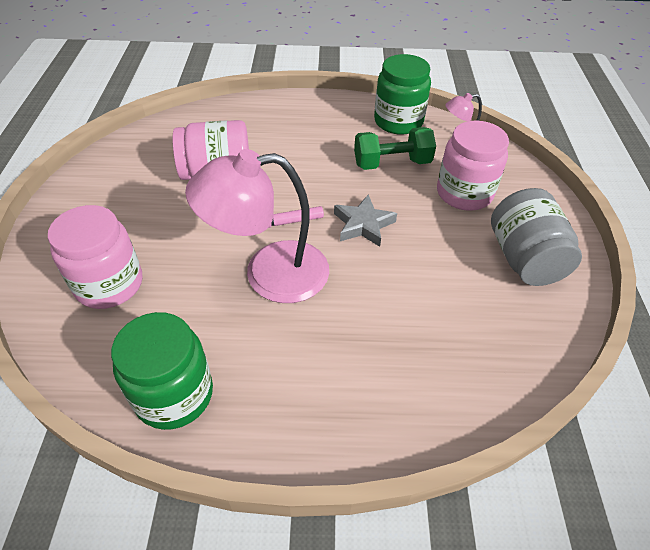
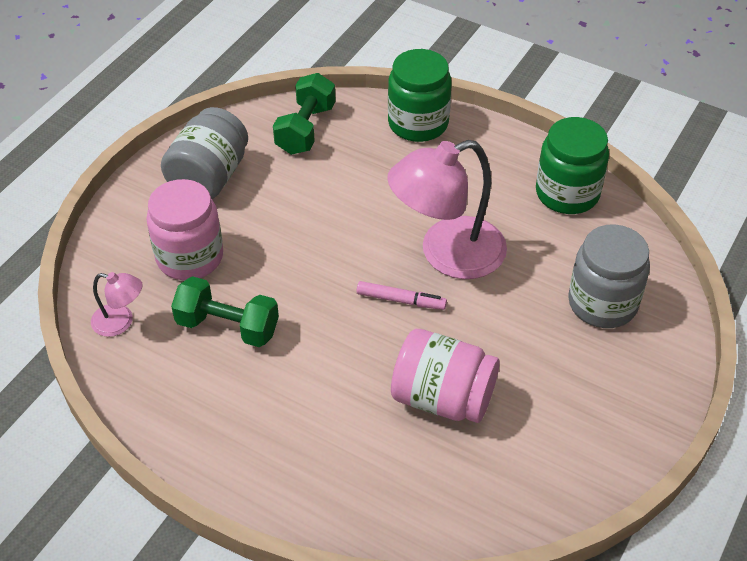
camera: 150 degrees left, 0 degrees up
(109, 284) = (602, 303): pink jar -> grey jar
(269, 273) = (447, 254): pink lamp -> pink lamp turned 135 degrees clockwise
(363, 224) = (323, 266): grey star -> none
(398, 121) = (157, 389): green jar -> green jar (418, 123)
(499, 350) = (305, 129): none -> green dumbbell

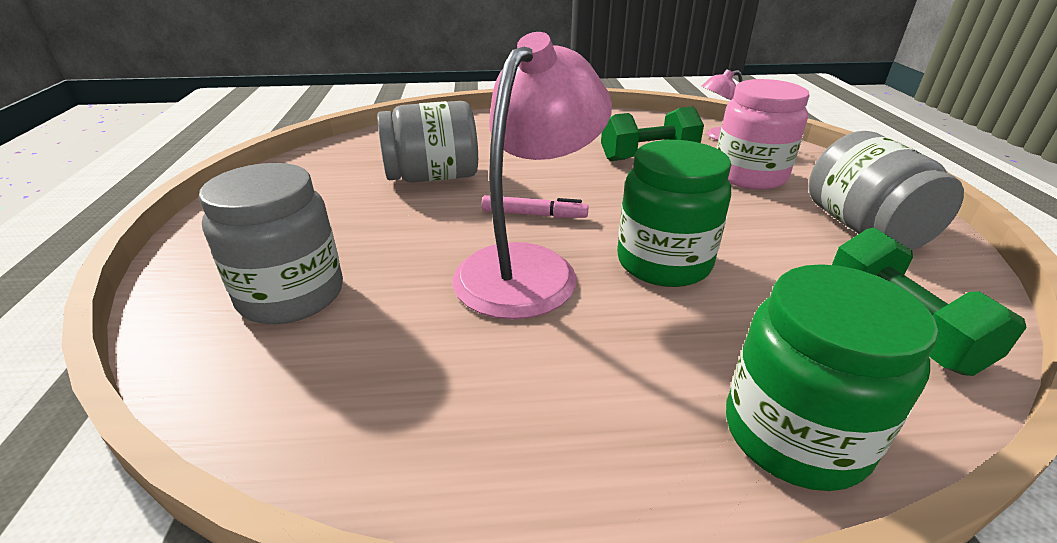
camera: 145 degrees right, 15 degrees down
(401, 300) = (534, 215): pink marker -> pink marker turned 150 degrees counterclockwise
(442, 398) = (433, 177): pink jar -> grey jar
(567, 193) = (411, 433): green jar -> green jar (663, 262)

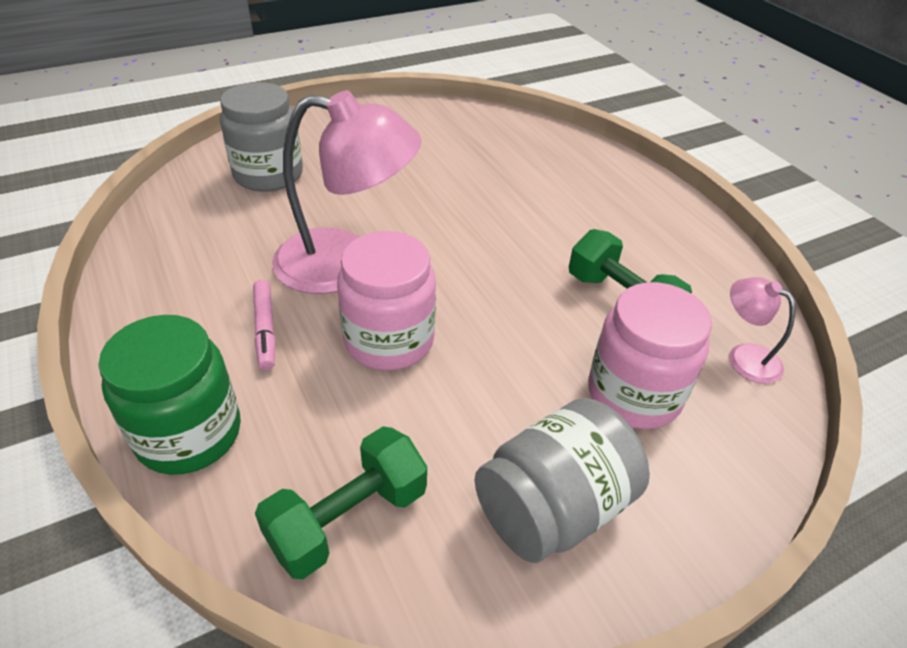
camera: 65 degrees right, 10 degrees up
(433, 177) = (464, 177): grey jar -> none
(534, 215) = (431, 248): pink marker -> pink marker (265, 329)
(663, 262) = (389, 340): green jar -> pink jar

